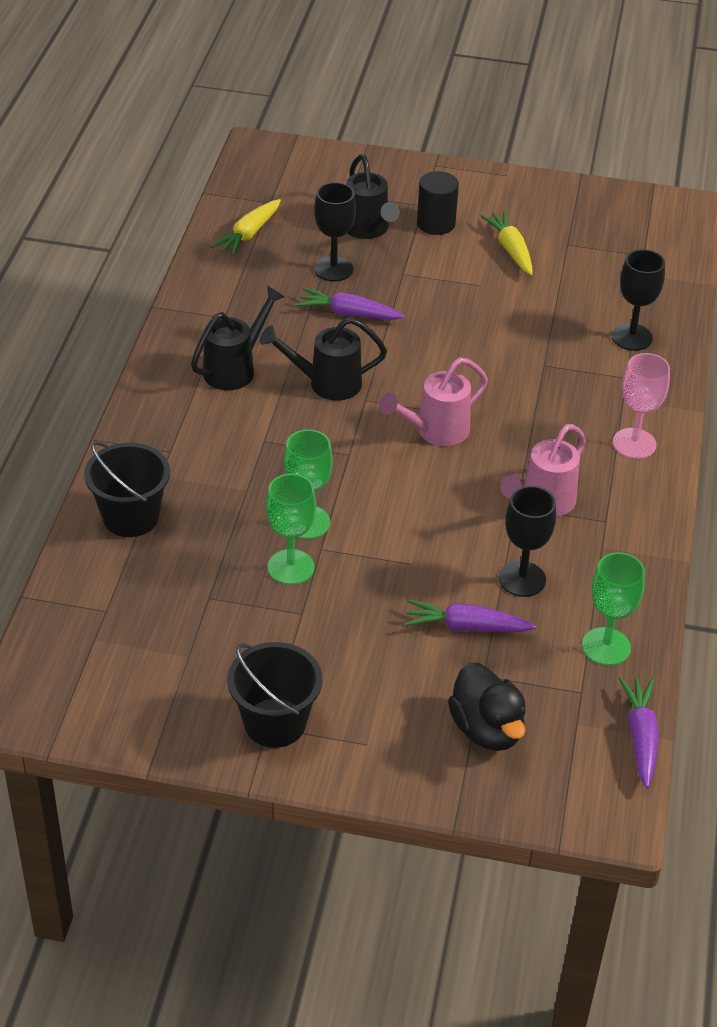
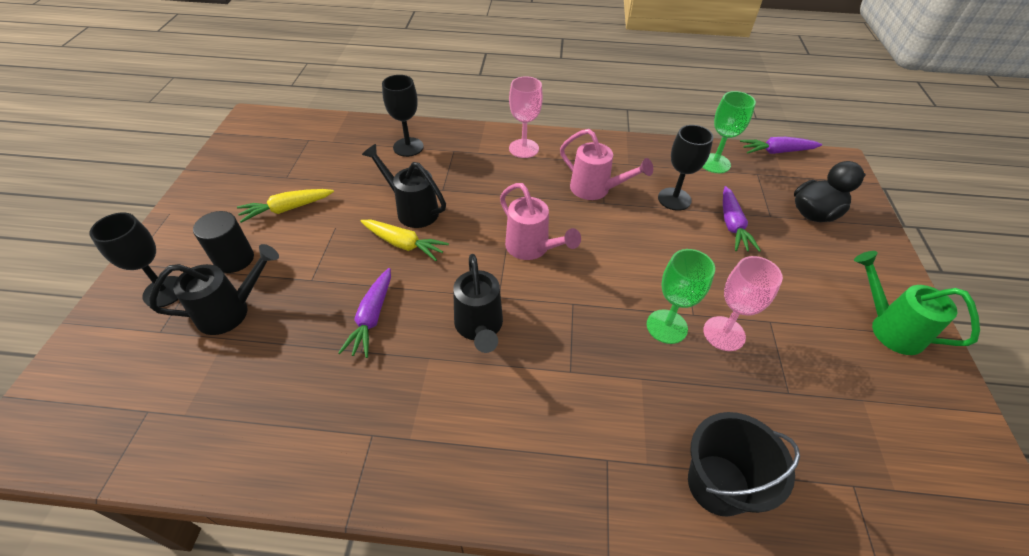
camera: 95 degrees left, 5 degrees up
(235, 369) = (464, 411): black watering can -> black watering can (412, 210)
(248, 234) = (211, 428): yellow carrot -> yellow carrot (404, 244)
(275, 723) = (889, 328): black bucket -> green watering can
(290, 567) = (724, 333): green goblet -> pink goblet
(333, 269) = (295, 336): black goblet -> black goblet (165, 291)

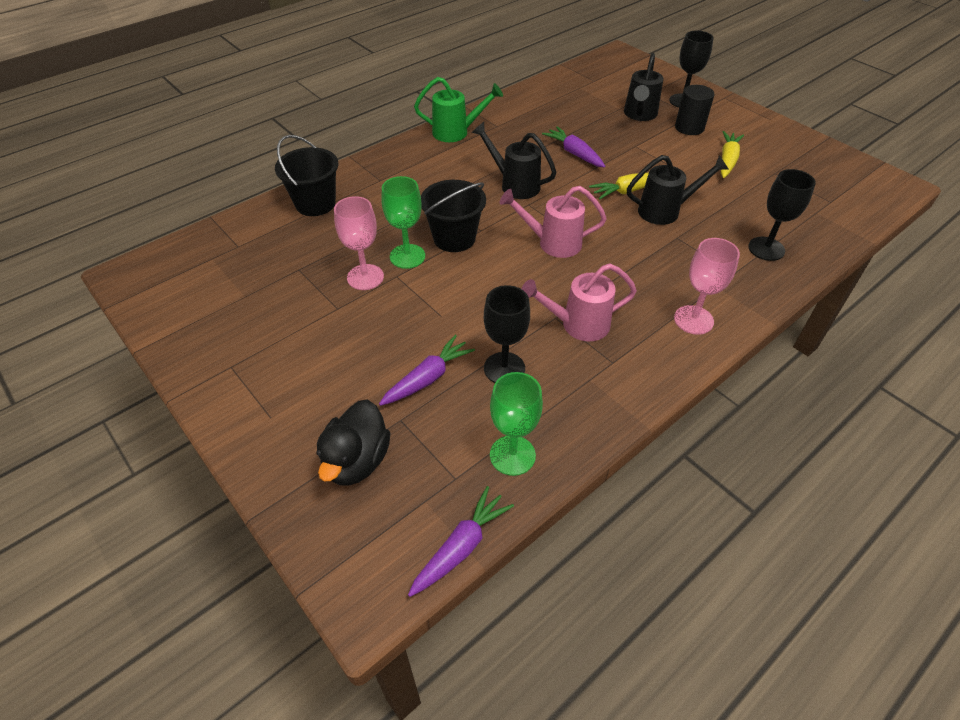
camera: 135 degrees right, 0 degrees up
(605, 313) = (454, 238): none -> black bucket
(732, 225) = (428, 378): purple carrot -> purple carrot turned 90 degrees clockwise
(889, 328) = (237, 367): green watering can -> green watering can (456, 132)

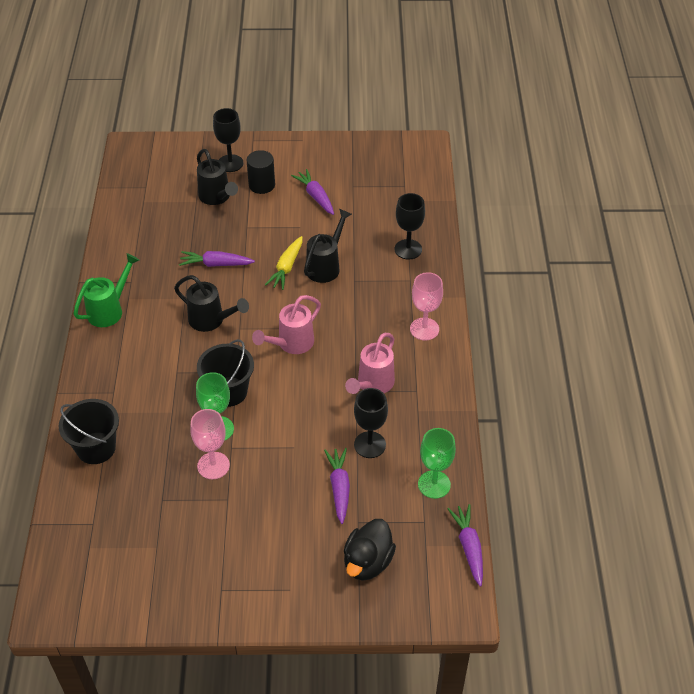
camera: 50 degrees left, 0 degrees up
(357, 461) = (367, 562): black duck -> black duck turned 60 degrees clockwise
(515, 185) = (211, 320): black watering can -> black watering can turned 135 degrees counterclockwise
(727, 160) = (315, 196): yellow carrot -> purple carrot

